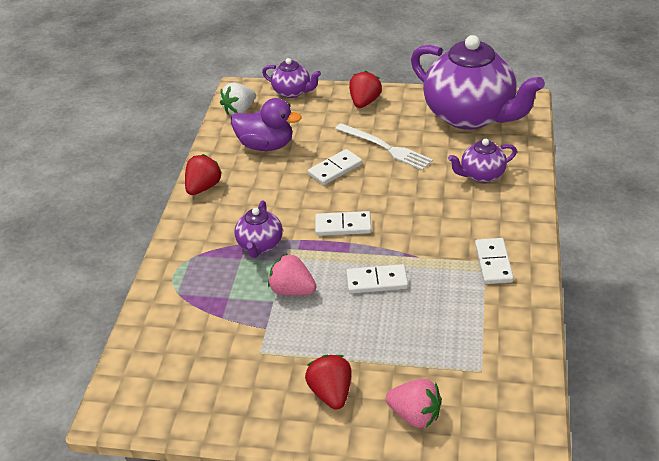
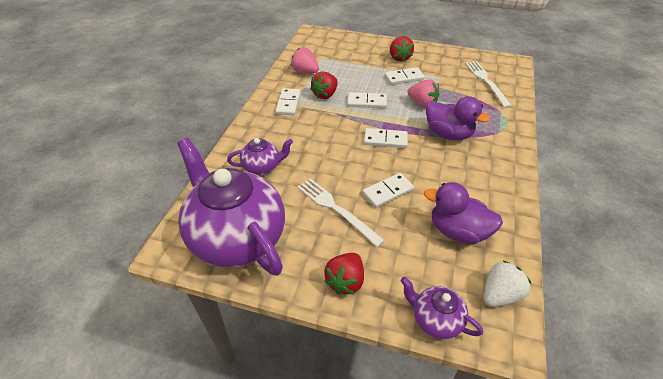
camera: 175 degrees left, 5 degrees up
(180, 350) = (486, 82): none -> white fork
(203, 187) = (509, 190): red strawberry -> red strawberry (325, 94)
(260, 245) = (448, 134): purple teapot -> purple duck
(321, 340) = (404, 78): none -> white domino
(415, 415) = (359, 47): pink strawberry -> pink strawberry (305, 71)

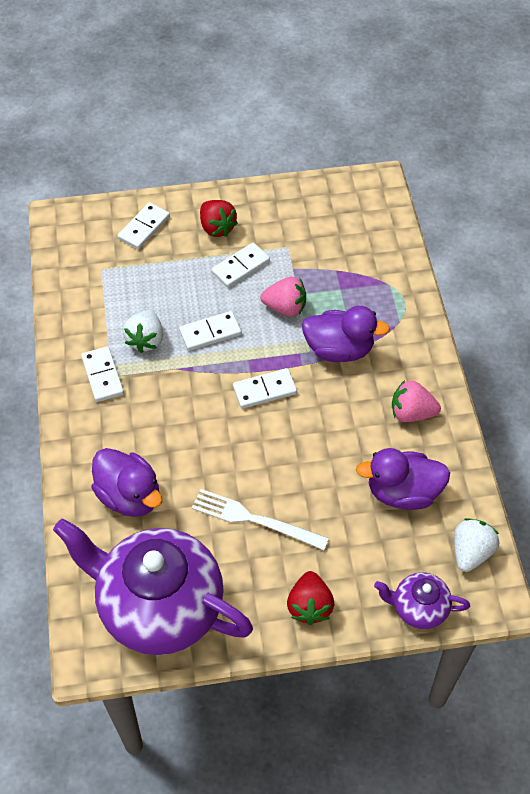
camera: 25 degrees left, 10 degrees up
(262, 167) = (129, 496): purple teapot -> purple duck
(305, 71) = (92, 305): pink strawberry -> pink strawberry (411, 413)
(325, 94) = (146, 340): red strawberry -> white strawberry
(388, 192) = (303, 470): white domino -> white domino (144, 228)
(486, 82) = (354, 235): white fork -> none

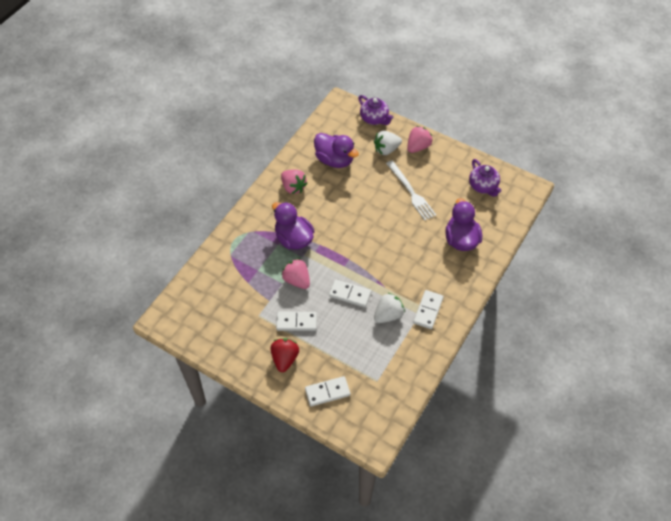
camera: 140 degrees left, 0 degrees up
(159, 606) = (483, 186): purple teapot -> purple teapot, size x0.46
(264, 390) = (351, 245): white domino -> none
(309, 606) = (418, 147): red strawberry -> pink strawberry
(471, 552) = (331, 122): white strawberry -> white strawberry (386, 149)

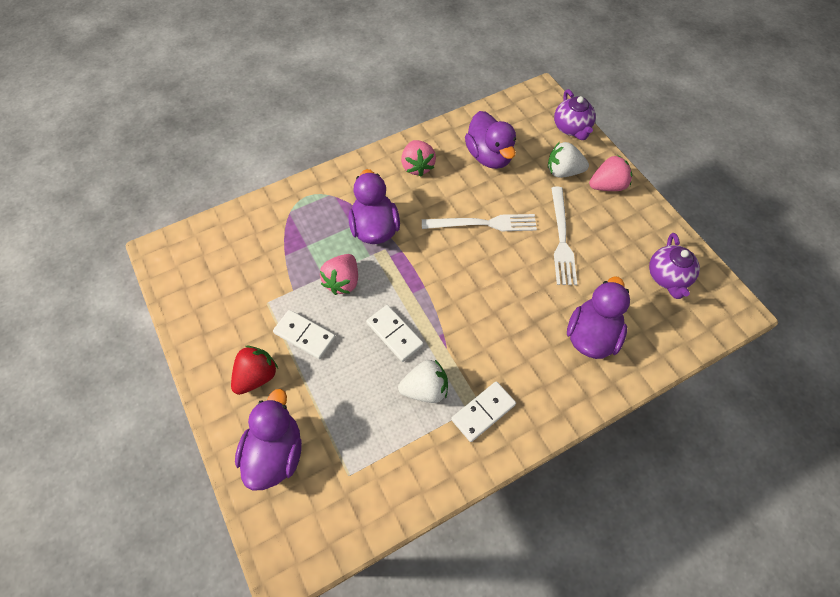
camera: 30 degrees right, 5 degrees up
(297, 280) = (343, 281): pink strawberry -> pink strawberry turned 150 degrees counterclockwise
(327, 392) = (276, 453): white domino -> purple duck
(359, 204) = (483, 223): none -> white fork

